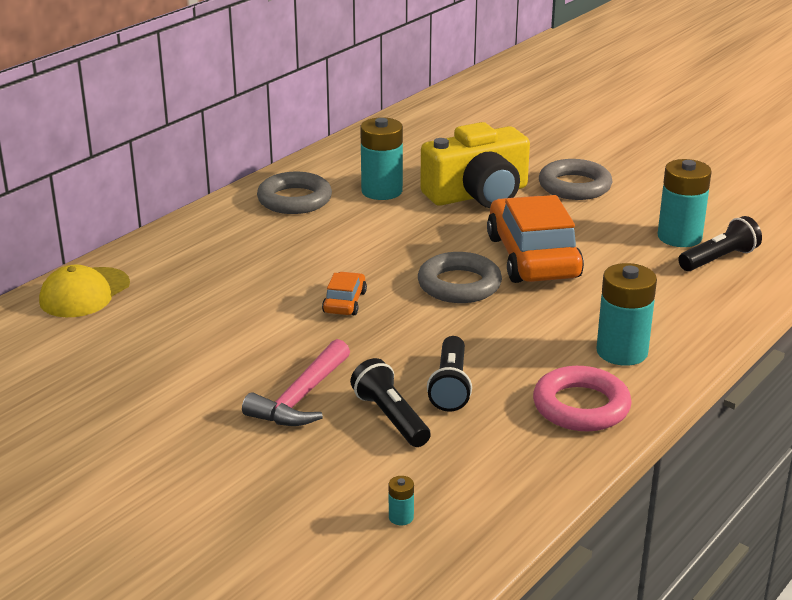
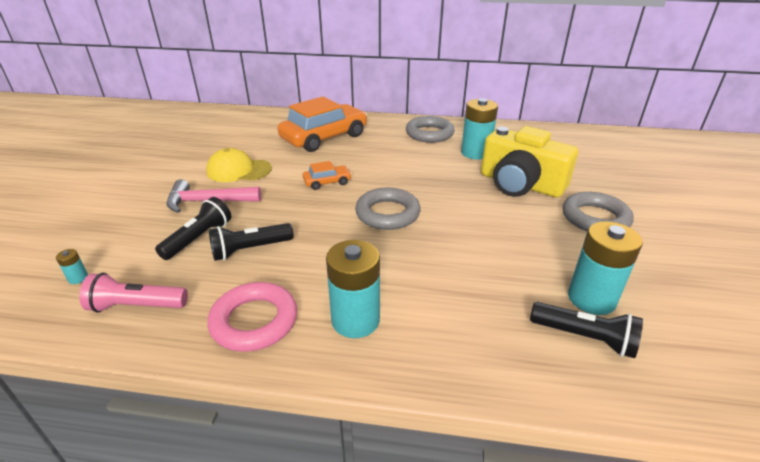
camera: 60 degrees right, 5 degrees up
(84, 293) = (277, 119): yellow cap -> yellow cap (238, 170)
(496, 476) = (137, 306): none -> pink flashlight
(532, 257) = (460, 231): orange car -> orange car (324, 137)

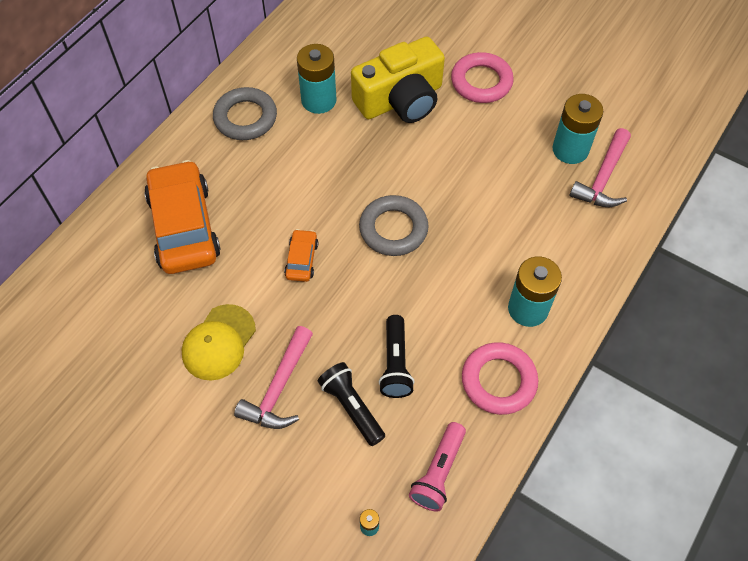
camera: 65 degrees left, 25 degrees up
(584, 338) = (603, 178): black flashlight -> pink hammer
(595, 218) = (481, 82): grey ring -> pink ring

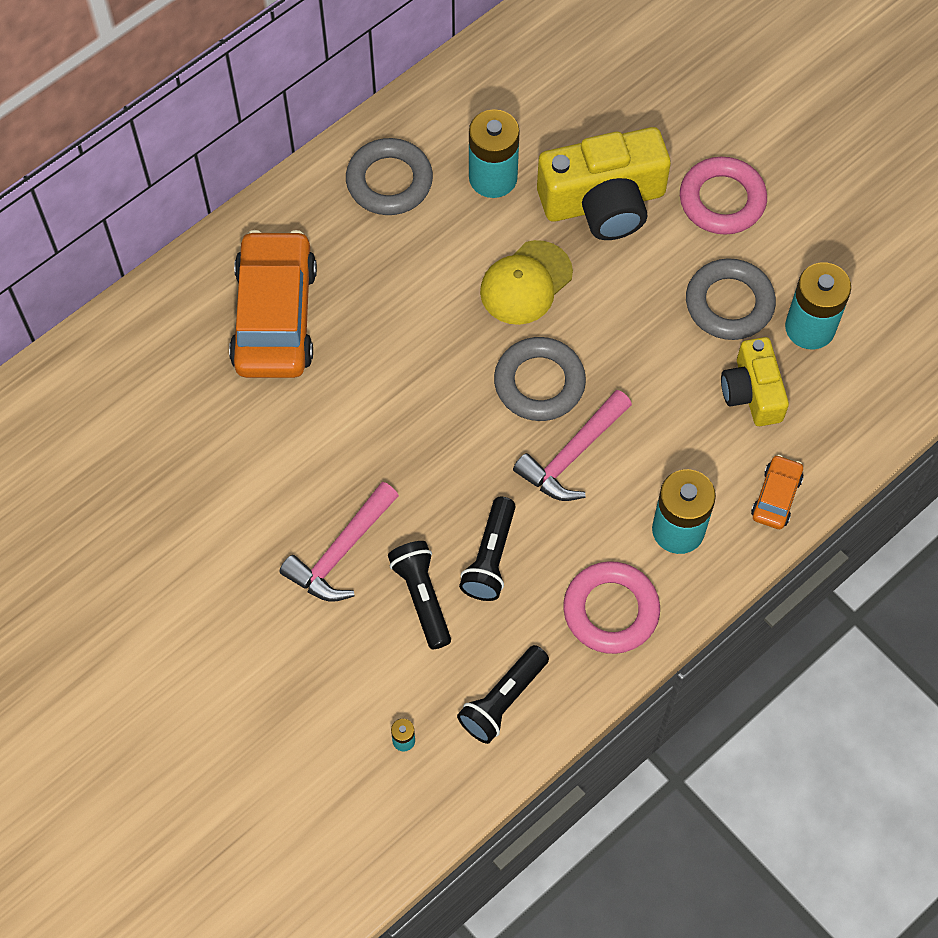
camera: 15 degrees right, 5 degrees up
(219, 342) = (282, 478): yellow cap -> yellow cap (526, 283)
(301, 260) = (411, 396): orange car -> orange car (776, 496)
(438, 472) = (502, 700): pink flashlight -> black flashlight
(509, 146) = (729, 303): none -> grey ring
(546, 201) = (752, 392): none -> yellow camera
(603, 178) = (839, 378): pink hammer -> pink hammer (572, 455)

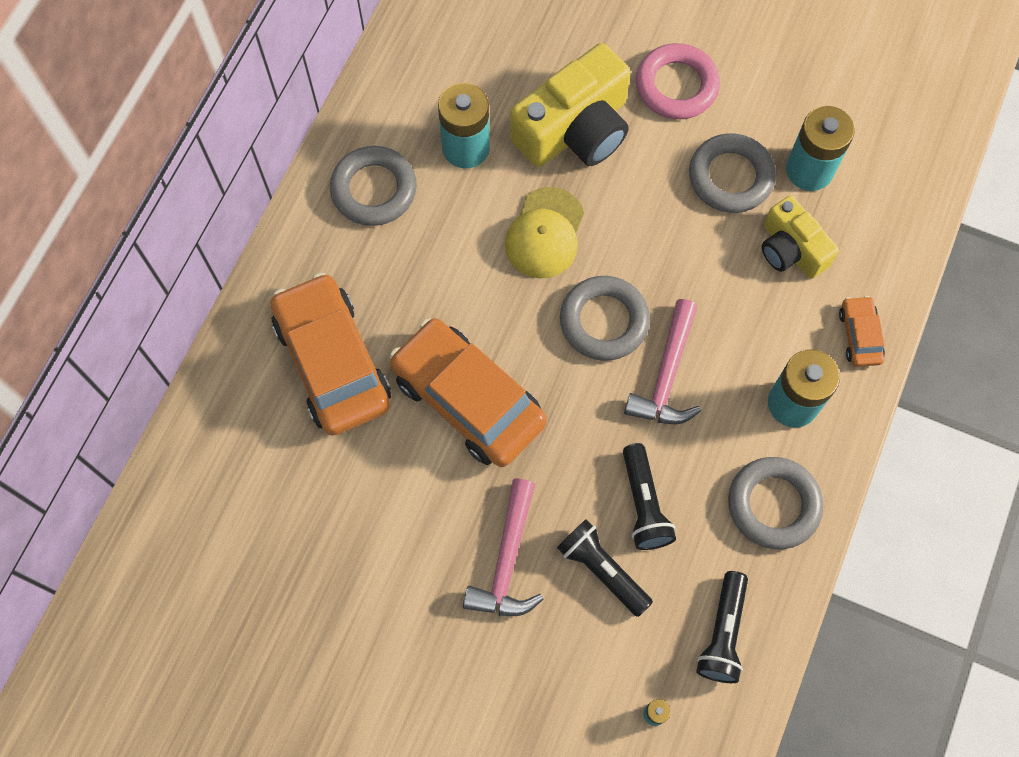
camera: 25 degrees left, 5 degrees up
(378, 399) = (468, 399): none -> orange car
(611, 610) = (773, 505): pink ring -> grey ring

